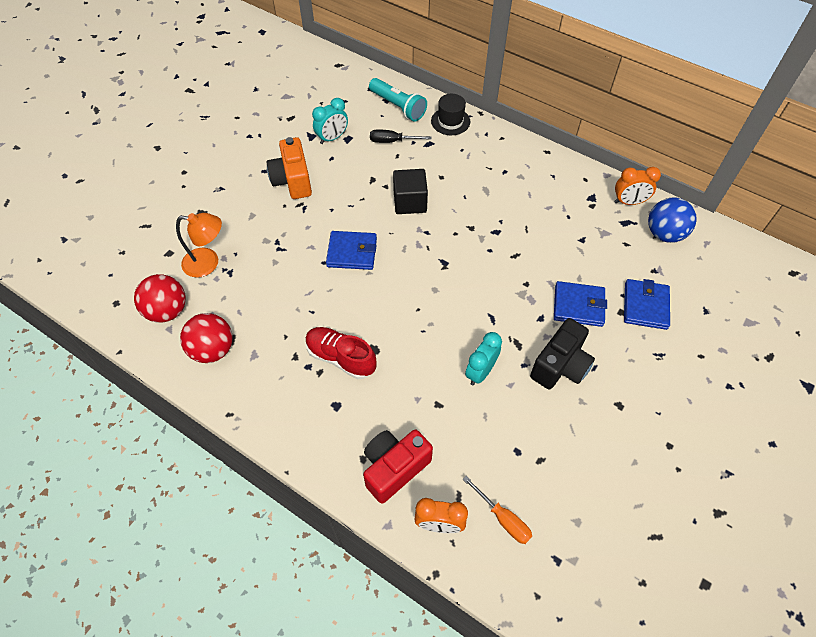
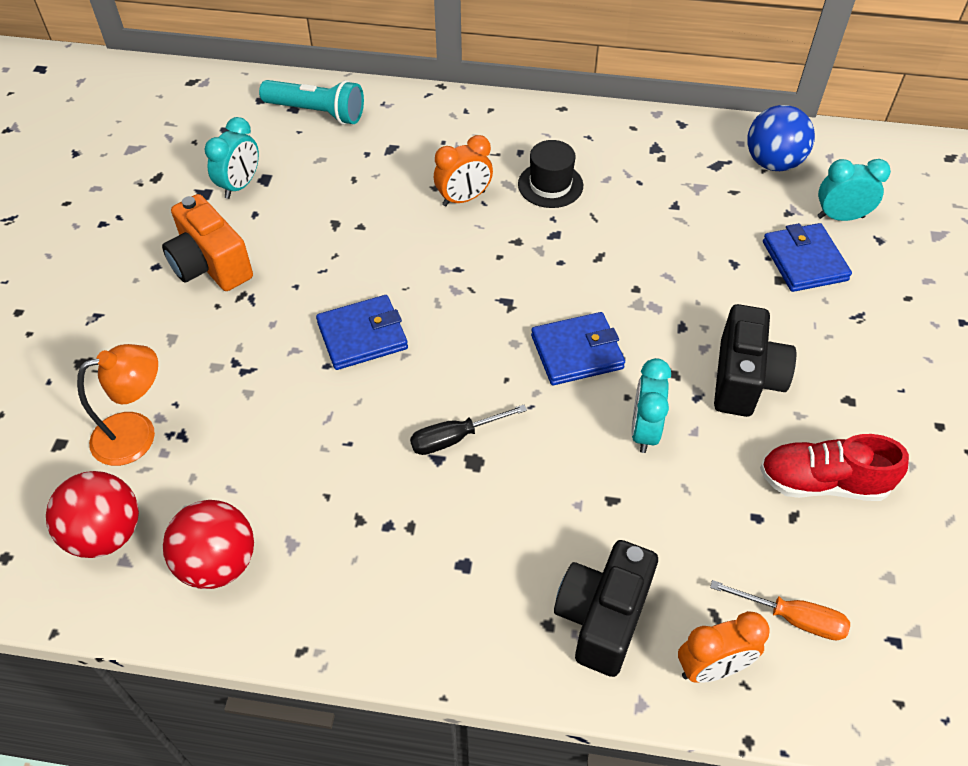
camera: 25 degrees left, 5 degrees down
(341, 358) = (432, 492): red shoe -> red shoe (822, 482)
(392, 141) = (335, 161): black screwdriver -> black screwdriver (455, 438)
(394, 468) = (602, 617): red camera -> black camera
(410, 202) = (409, 236): black cube -> none
(450, 121) = (405, 109): black hat -> black hat (550, 185)
(578, 306) = (721, 292): blue wallet -> blue wallet (577, 352)
(629, 202) = (705, 138): orange clock -> orange clock (463, 199)
(688, 286) = (840, 217): none -> turquoise clock

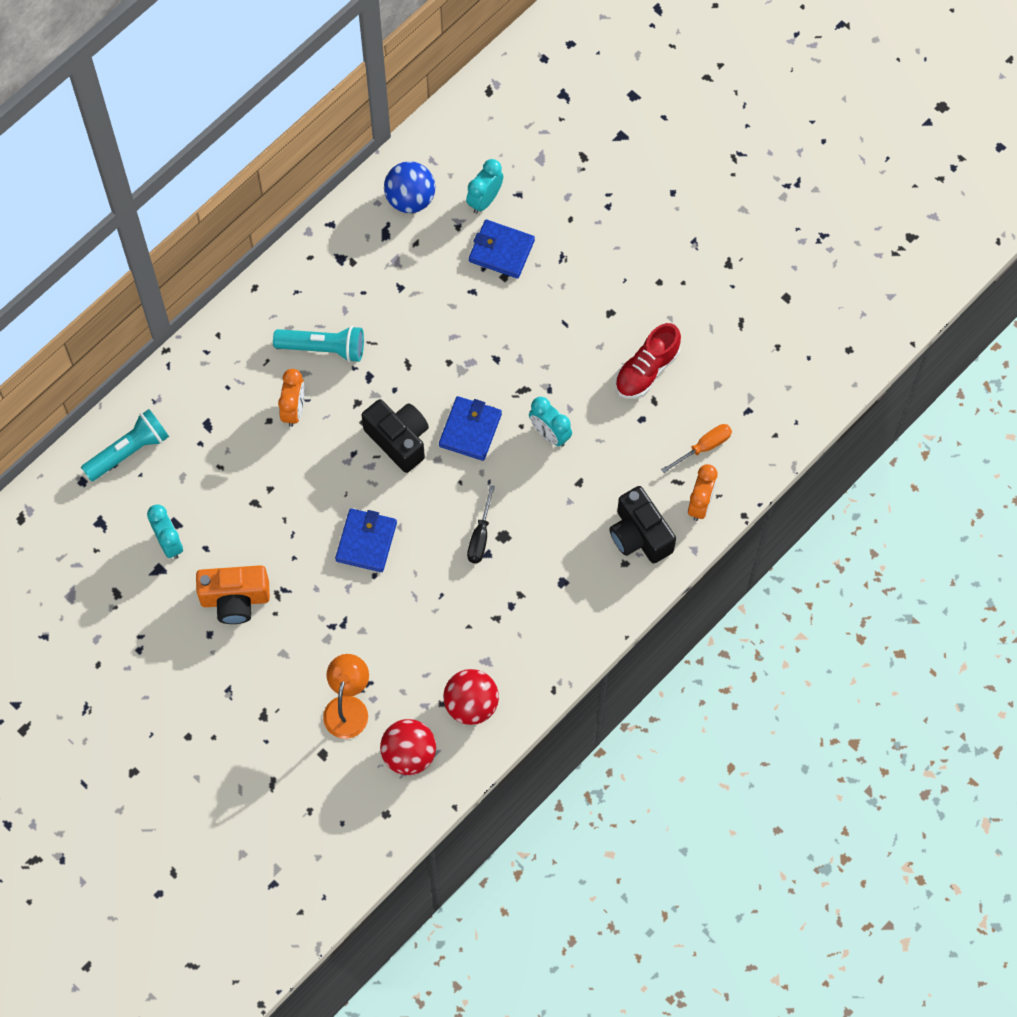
camera: 55 degrees left, 15 degrees up
(550, 185) = (323, 348): black hat -> turquoise flashlight
(745, 379) = (557, 355): black camera -> black camera (399, 440)

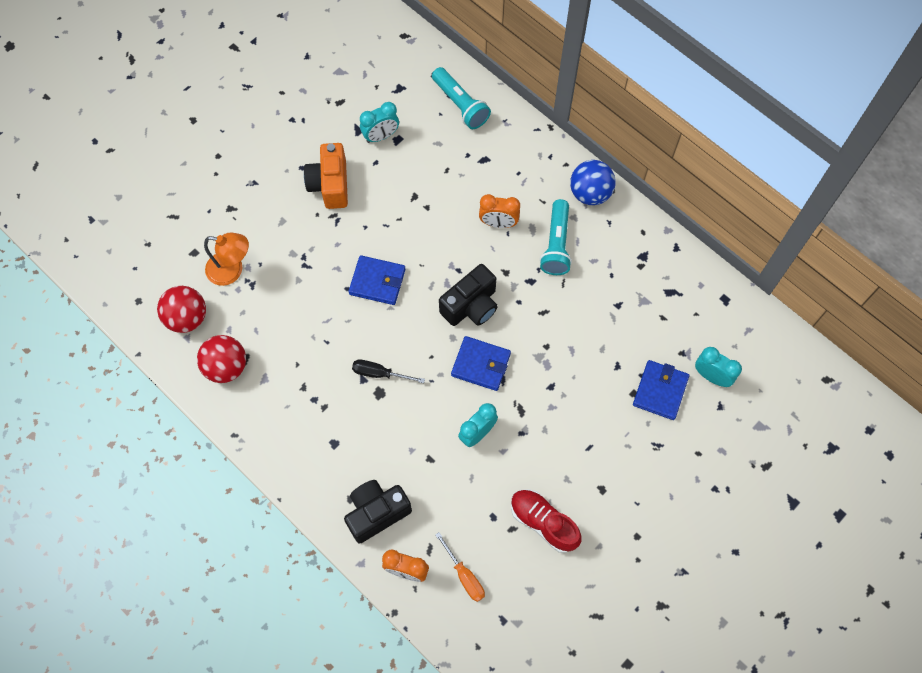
camera: 90 degrees right, 0 degrees up
(410, 199) = (707, 312): blue ball -> blue ball (590, 193)

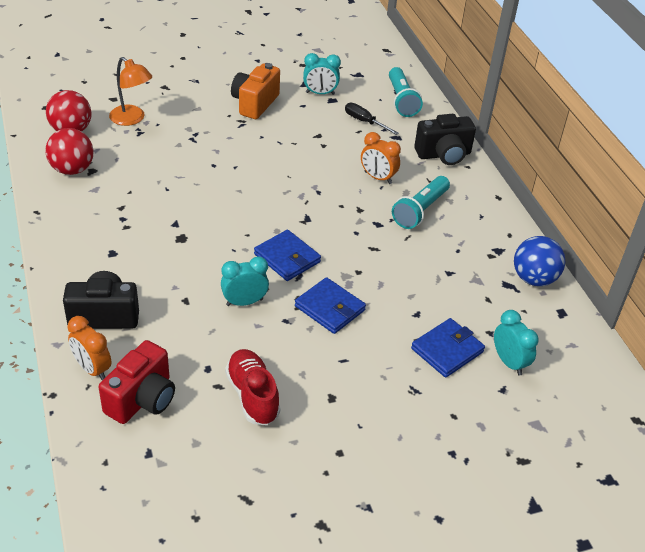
camera: 25 degrees right, 25 degrees down
(377, 281) = (242, 171): blue wallet -> blue wallet (330, 308)
(379, 373) = (193, 226): black screwdriver -> black screwdriver (364, 122)
(464, 575) = (142, 399): orange screwdriver -> red camera
(471, 306) = (310, 217): black camera -> black camera (443, 155)
(590, 193) = (476, 191): blue ball -> blue ball (534, 279)

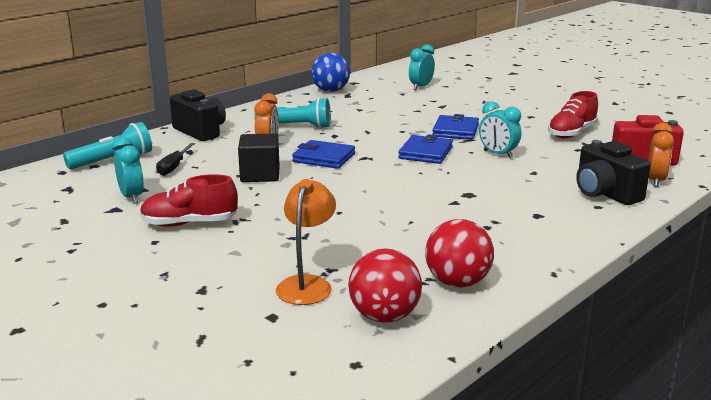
camera: 115 degrees left, 20 degrees down
(254, 103) = (189, 223): orange camera -> red shoe
(314, 154) = (260, 175): none -> black cube
(447, 350) = (437, 99): blue wallet -> blue wallet (324, 158)

